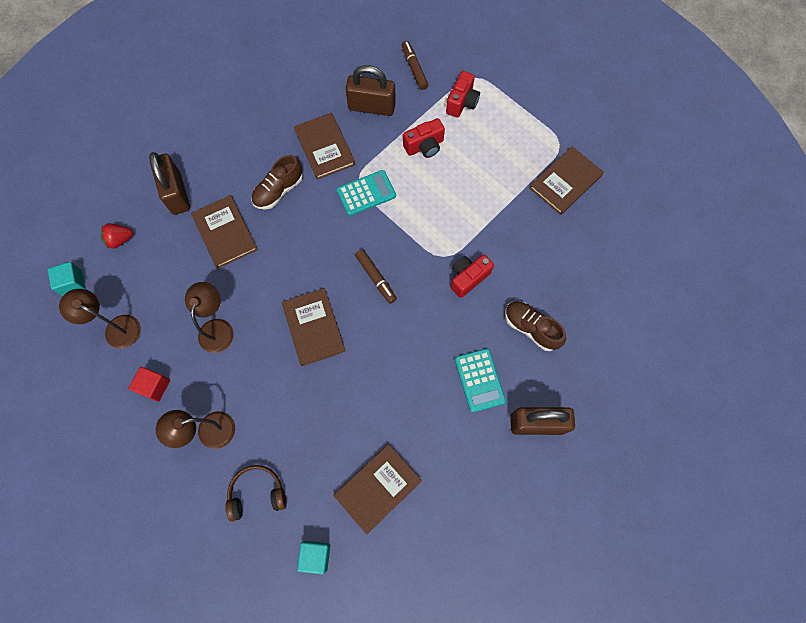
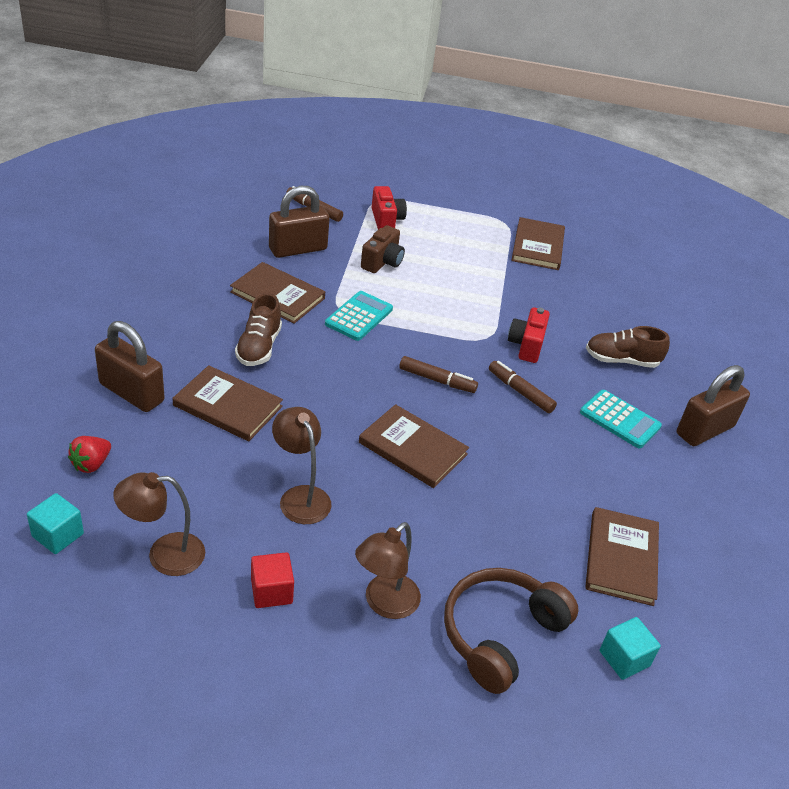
camera: 40 degrees left, 30 degrees down
(257, 493) = (501, 634): brown headphones -> brown headphones, size x1.52
(424, 146) = (382, 262): red camera -> brown camera
(427, 318) = (520, 391): none -> brown marker

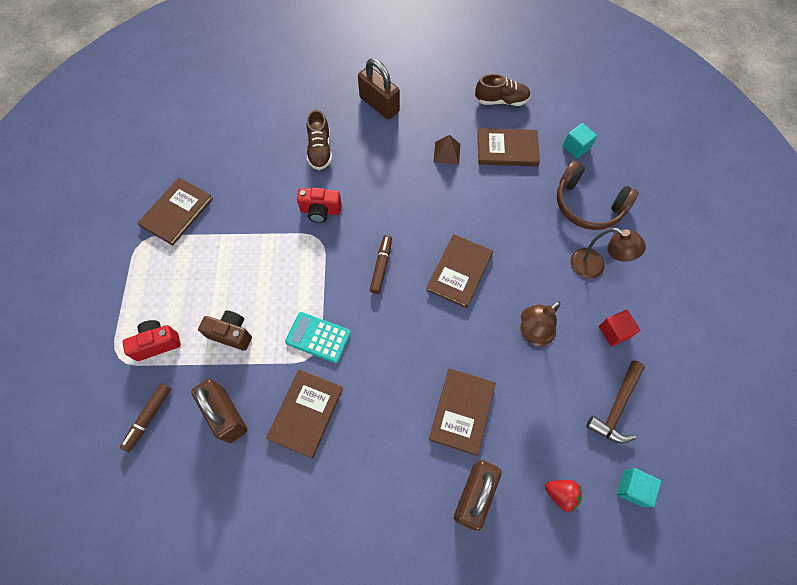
camera: 95 degrees left, 25 degrees up
(164, 555) = (616, 407): brown lamp -> brown hammer
(259, 347) = (383, 408): brown shoe -> brown shoe (501, 101)
(520, 391) = (376, 211): brown marker -> none
(537, 246) = (177, 212): brown book -> brown book turned 60 degrees counterclockwise
(615, 483) = (447, 153): none -> brown pyramid
(620, 419) = (385, 151): turquoise calculator -> none

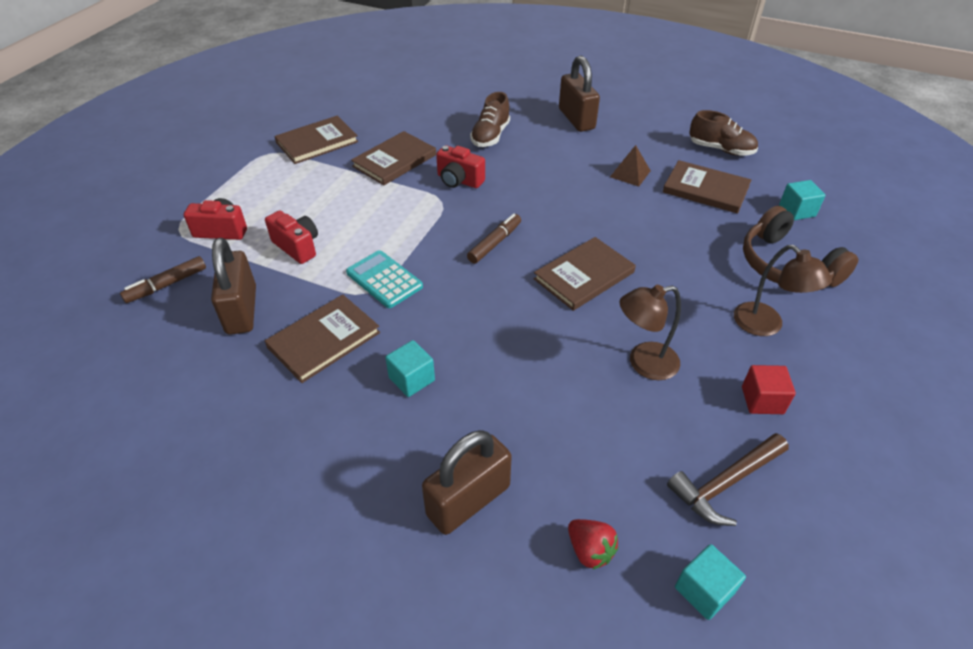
camera: 25 degrees right, 20 degrees down
(231, 334) = (297, 247): brown camera -> red camera
(387, 418) = (411, 379): none -> turquoise cube
(462, 411) = (506, 406): brown book -> brown book (394, 160)

